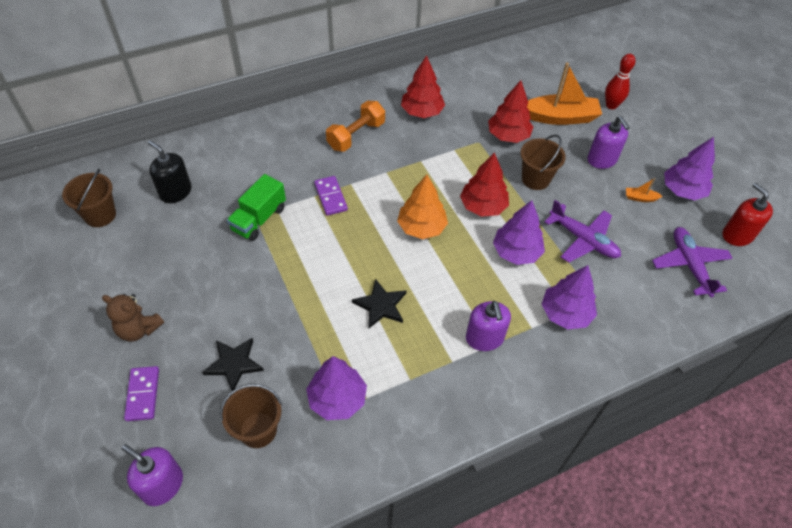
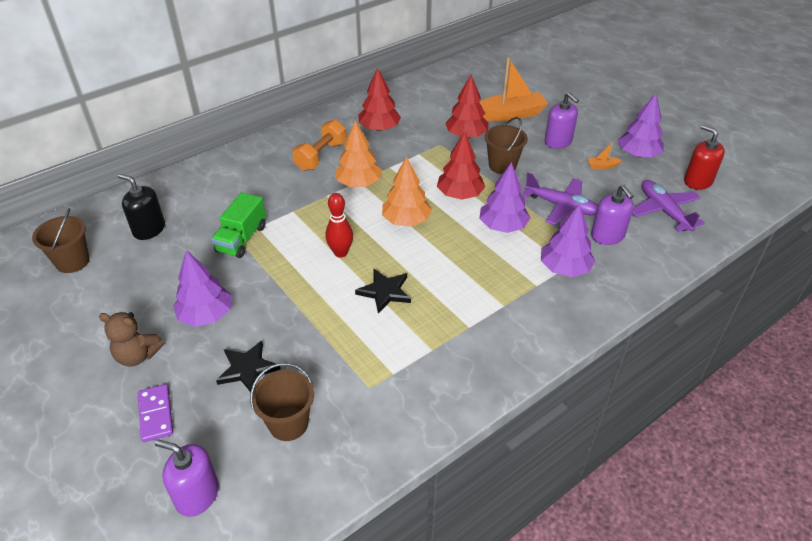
camera: 10 degrees left, 10 degrees down
(330, 197) = (309, 209): purple domino -> none
(337, 399) = (363, 380): purple tree -> purple tree (206, 315)
(385, 175) = (358, 183): none -> orange tree
(484, 338) = (494, 302): purple soap dispenser -> purple soap dispenser (607, 236)
(611, 105) = (553, 99): red bowling pin -> red bowling pin (340, 253)

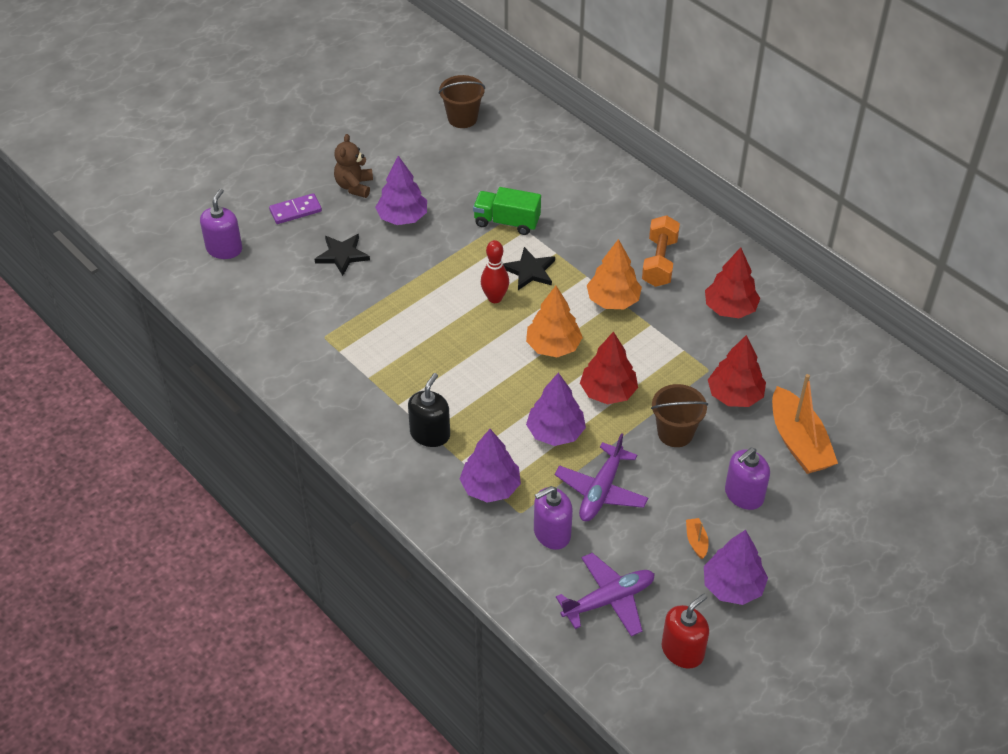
camera: 85 degrees right, 5 degrees up
(149, 229) = (512, 155): black soap dispenser -> black soap dispenser (430, 434)
(288, 423) = (286, 289): brown bucket -> none
(321, 156) = (659, 262): orange dumbbell -> orange dumbbell turned 75 degrees clockwise
(385, 292) = (441, 337): black star -> black star (530, 271)

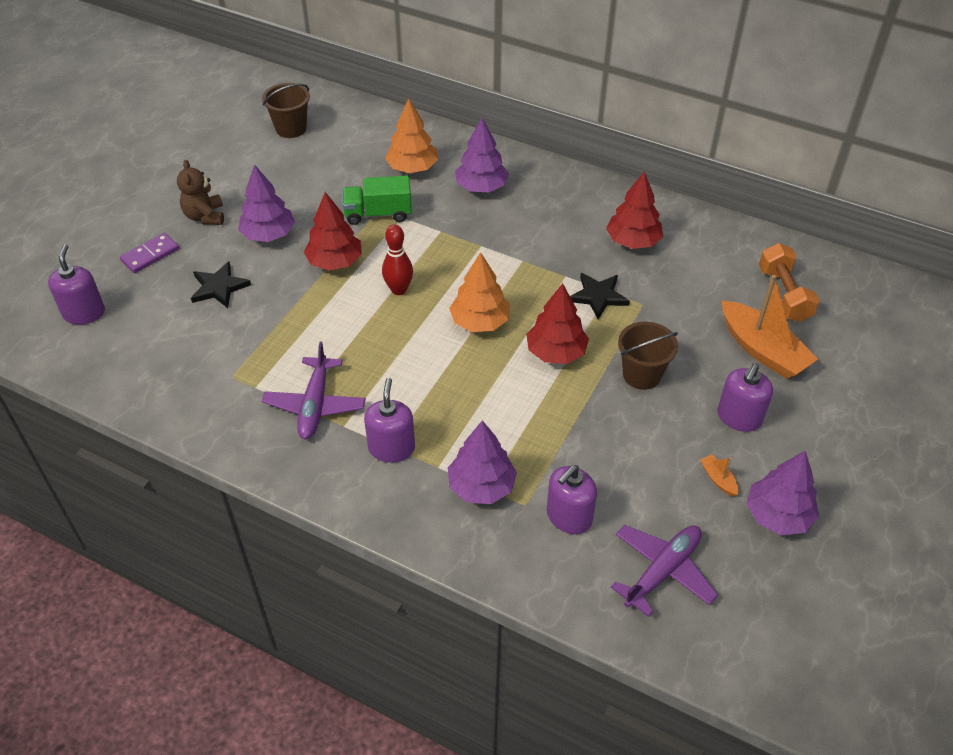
camera: 20 degrees left, 0 degrees up
(430, 434) = (391, 448): black soap dispenser -> purple soap dispenser
(530, 271) = (422, 254): black star -> black star (598, 296)
(555, 432) = (522, 408): purple tree -> purple tree (481, 187)
(601, 491) = (597, 455): purple plane -> purple plane (315, 405)
(613, 300) = (518, 262): orange tree -> orange tree (412, 168)
(659, 262) = (545, 215): orange dumbbell -> orange dumbbell (784, 294)
(682, 651) = (764, 602): red soap dispenser -> none
(735, 395) = (680, 322): red tree -> red tree (335, 262)

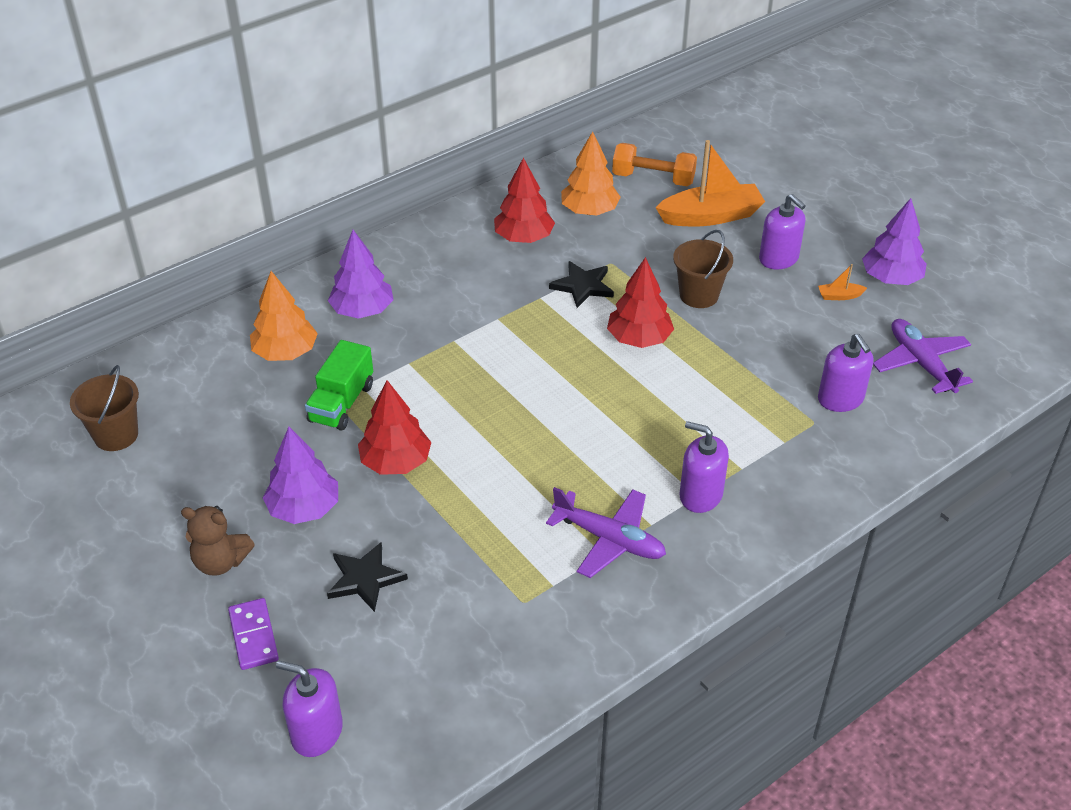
camera: 65 degrees left, 5 degrees down
(399, 290) = (477, 423): red bowling pin -> none
(480, 322) = (565, 377): orange tree -> orange tree (589, 211)
(481, 486) = (780, 445): purple tree -> none

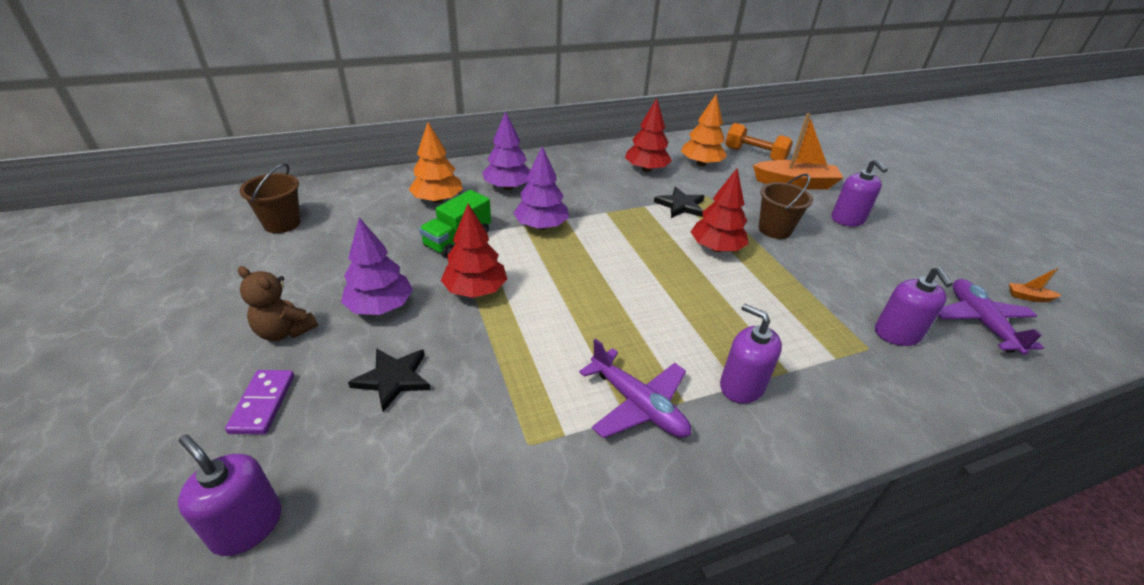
camera: 15 degrees right, 5 degrees down
(839, 296) = (900, 254): orange boat -> orange boat (1028, 297)
(890, 279) = (949, 252): purple tree -> purple tree (541, 226)

